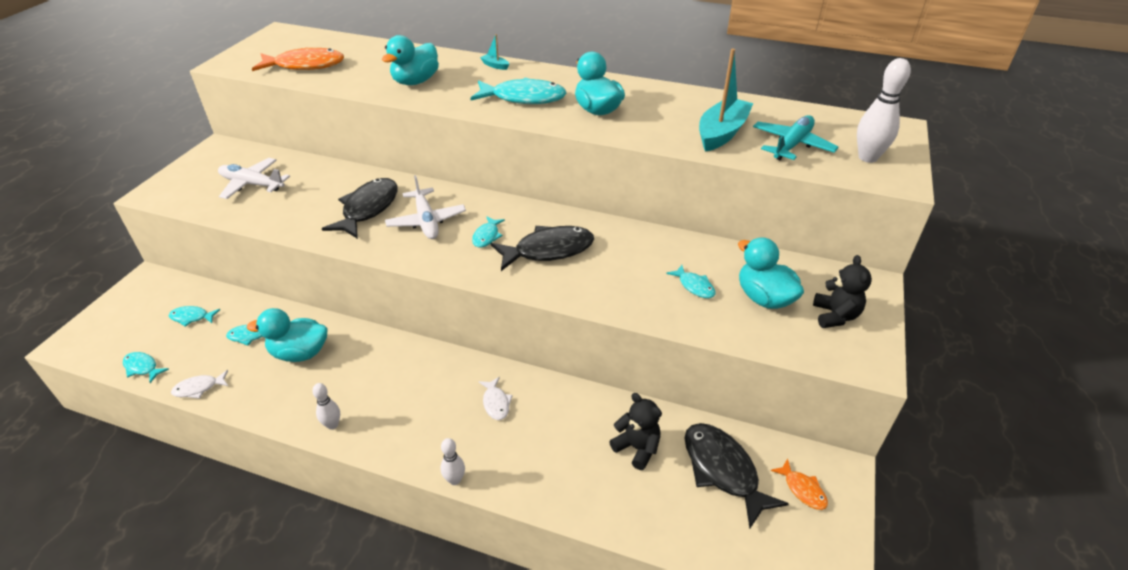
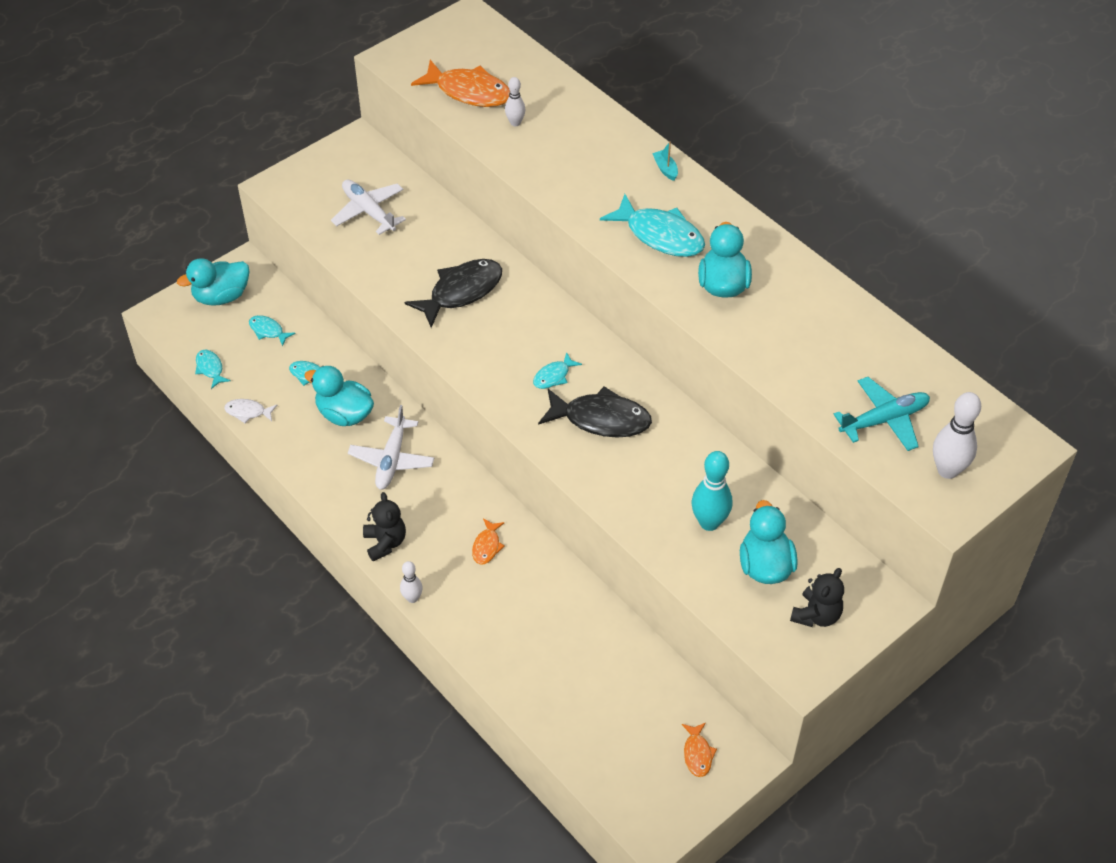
camera: 30 degrees right, 10 degrees up
(332, 425) = (340, 500): white bowling pin -> white bowling pin (515, 123)
(415, 81) = (566, 163): turquoise duck -> turquoise duck (221, 296)
(426, 221) = (507, 332): white plane -> white plane (392, 460)
(496, 403) = (487, 546): white fish -> orange fish
(637, 448) = (581, 647): black teddy bear -> black teddy bear (385, 542)
(694, 286) = (709, 522): turquoise fish -> turquoise bowling pin
(722, 133) = (825, 372): turquoise boat -> none
(723, 470) = (641, 703): black fish -> none

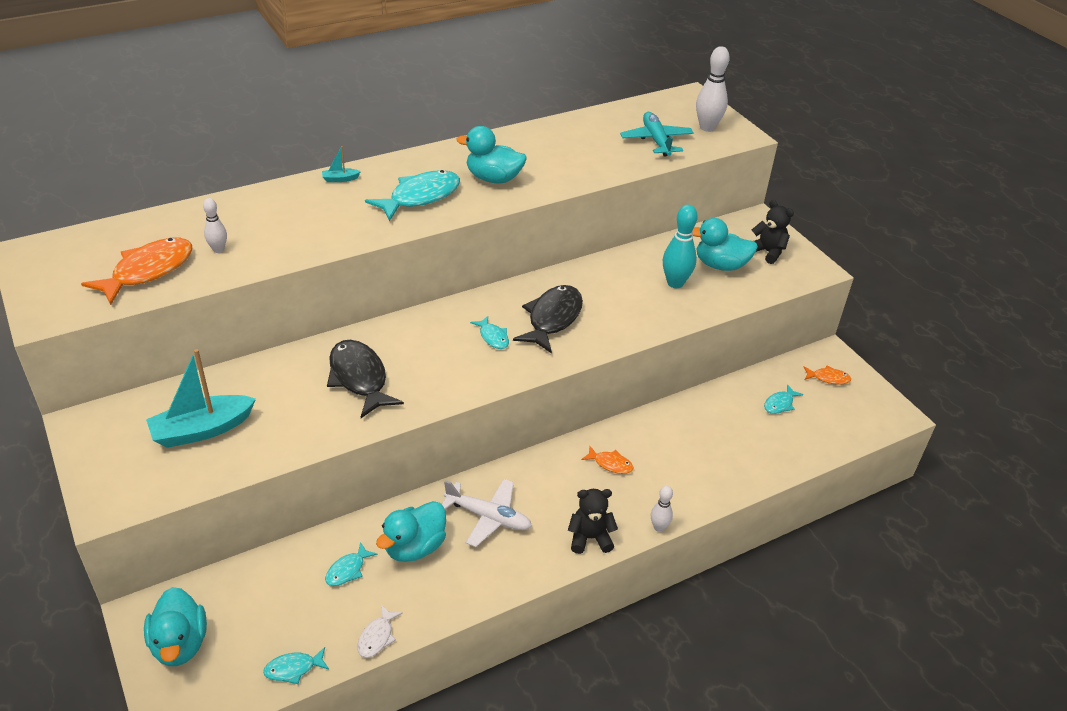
camera: 80 degrees left, 10 degrees down
(268, 331) = (261, 602): turquoise fish -> turquoise fish (780, 404)
(368, 211) = (202, 430): white plane -> turquoise boat

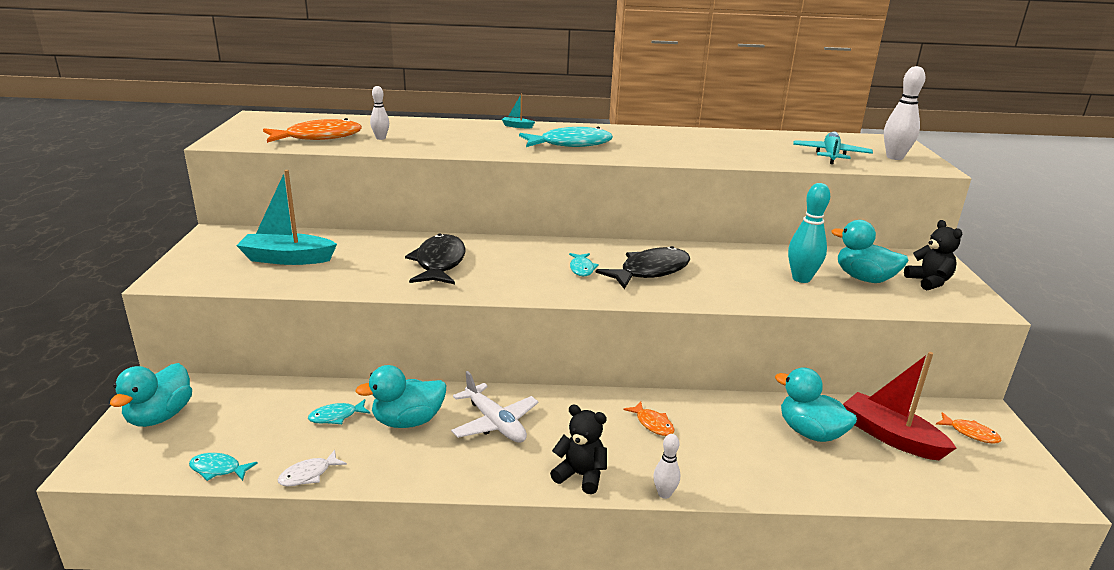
camera: 30 degrees right, 15 degrees down
(493, 178) = (646, 147): turquoise duck -> turquoise duck (810, 432)
(780, 404) = (891, 436): turquoise fish -> red boat

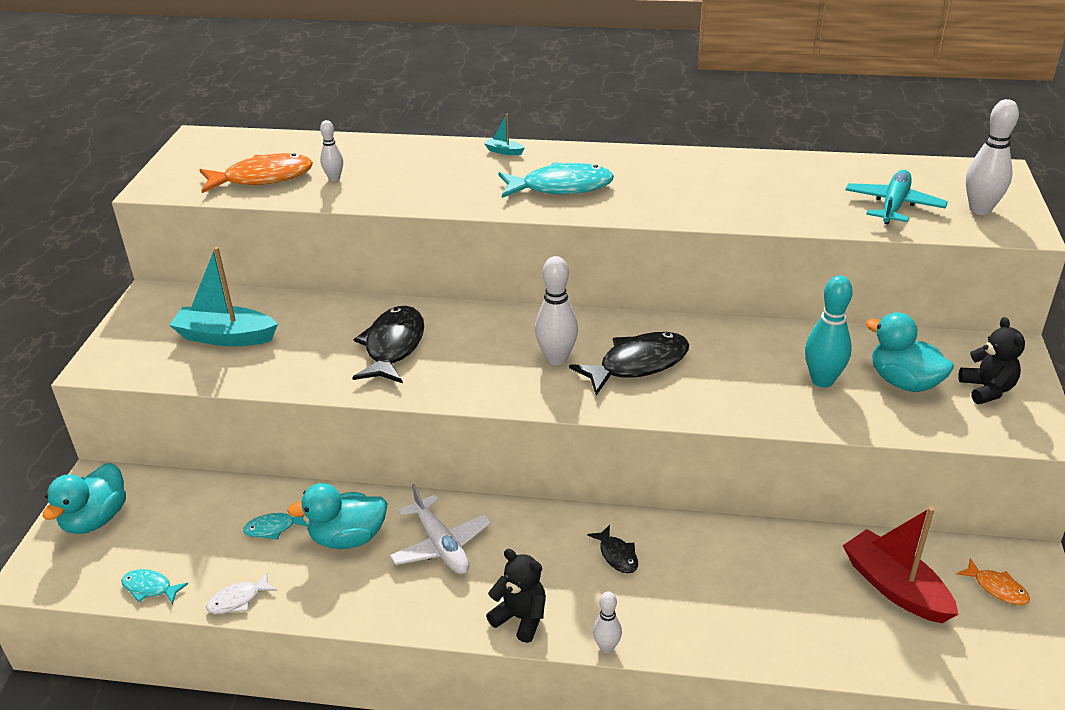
camera: 10 degrees right, 10 degrees up
(582, 269) = (556, 358): turquoise fish -> white bowling pin
(652, 424) = (617, 555): orange fish -> black fish
(810, 432) = (798, 577): turquoise duck -> none

